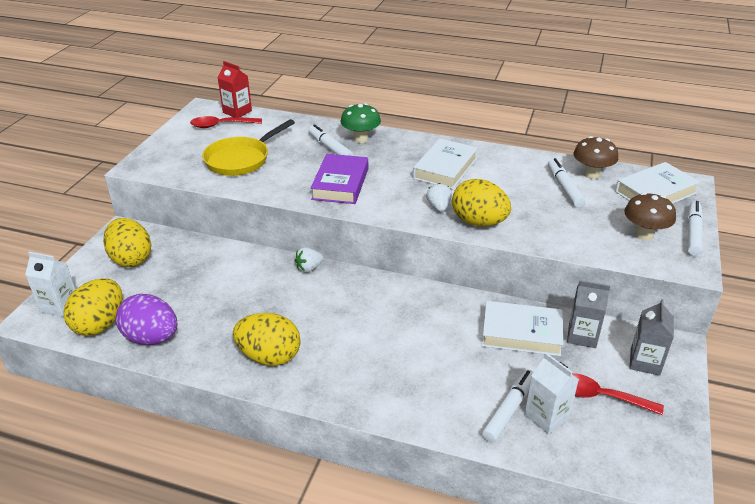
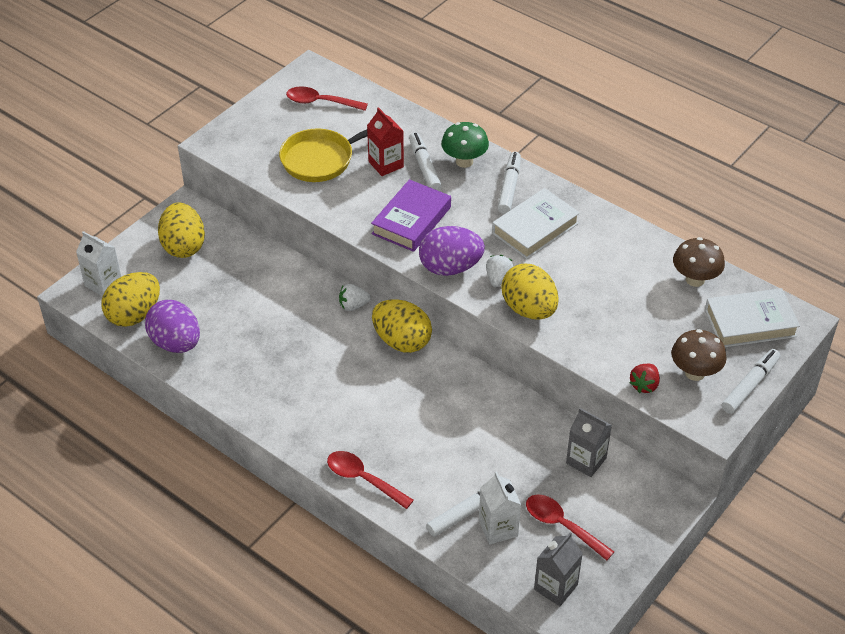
camera: 20 degrees right, 10 degrees up
(237, 112) = (346, 85): red carton -> red carton (386, 164)
(269, 356) = (274, 394): yellow egg -> yellow egg (402, 341)
(393, 208) = (450, 267): none -> purple egg
(394, 409) = (363, 479): none -> red spoon
(521, 333) = (526, 440): white book -> none
(564, 187) = (651, 289): white marker -> white marker (509, 187)
(612, 253) = (644, 385): none -> red strawberry
(645, 362) = (630, 506): grey carton -> grey carton (555, 587)

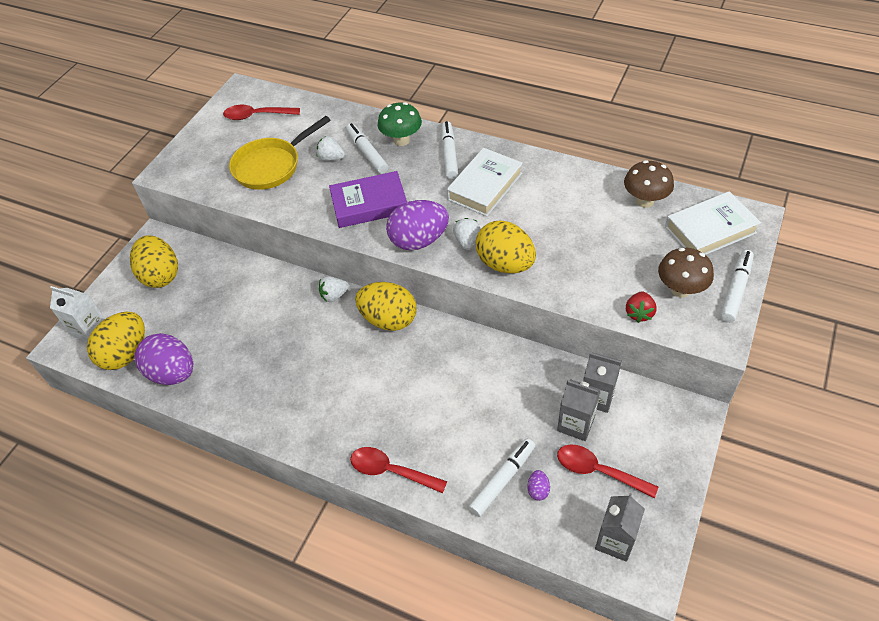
camera: 10 degrees left, 5 degrees up
(386, 164) = (331, 158): red carton -> white strawberry
(411, 220) = (369, 204): purple book -> purple book turned 60 degrees clockwise
(498, 528) = (538, 490): white carton -> purple egg
(556, 480) = (575, 424): none -> grey carton

